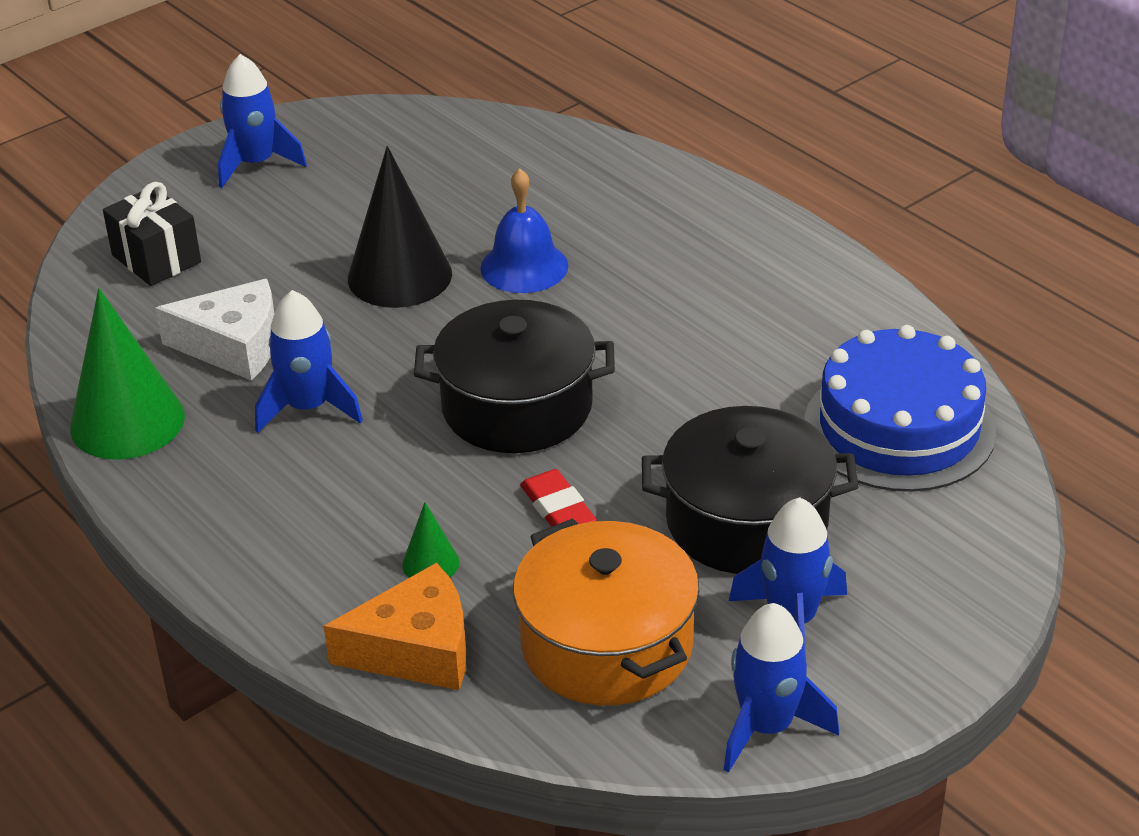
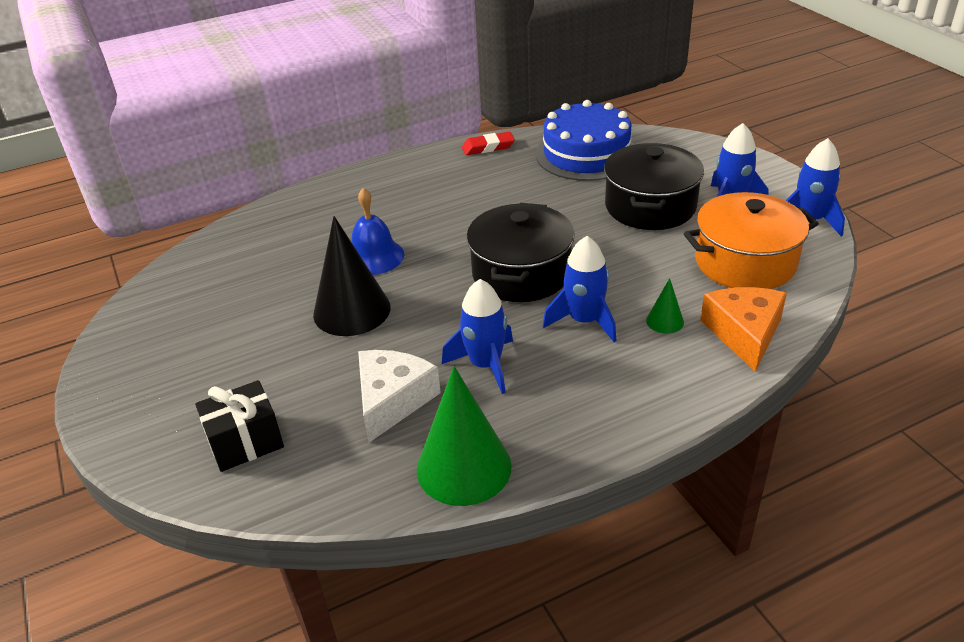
camera: 75 degrees left, 0 degrees up
(256, 163) = (148, 375): blue rocket -> blue rocket (584, 321)
(558, 509) = (624, 267): red eraser -> red eraser (488, 147)

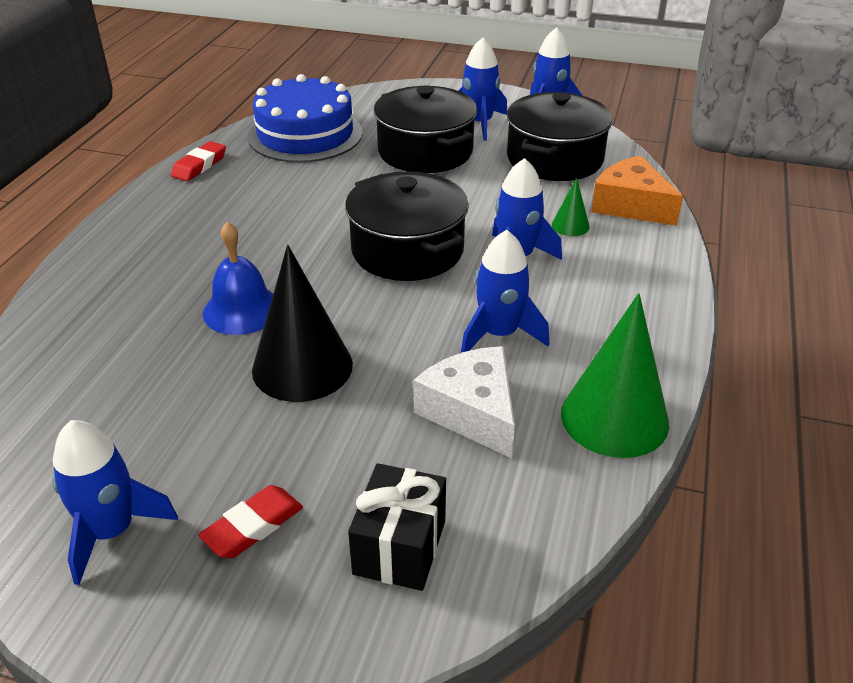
camera: 50 degrees left, 0 degrees up
(160, 337) = (112, 531): none -> blue rocket
(208, 379) = (253, 526): none -> red eraser
(745, 262) = (555, 159): orange pot -> black pot

